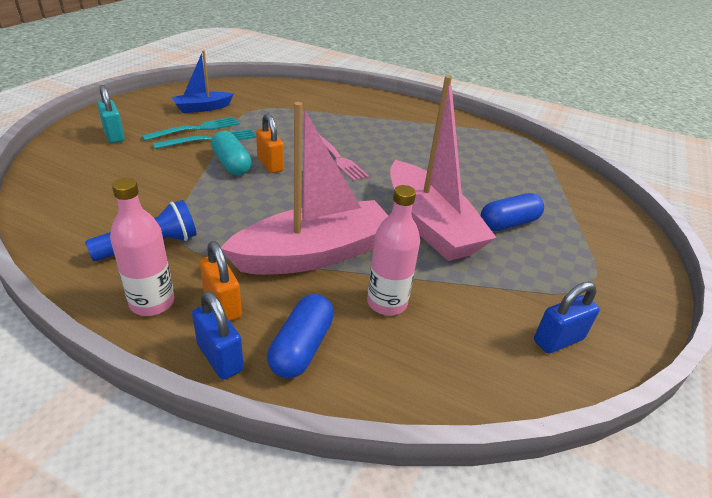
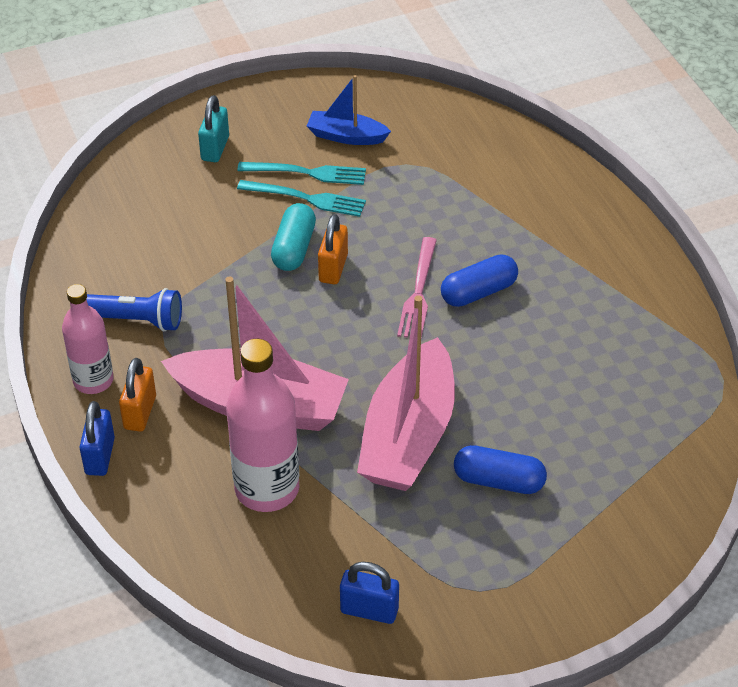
camera: 45 degrees right, 10 degrees up
(301, 347) = (161, 484): blue capsule -> blue capsule (478, 292)
(387, 303) = (267, 488): pink bottle -> pink bottle, size x1.52

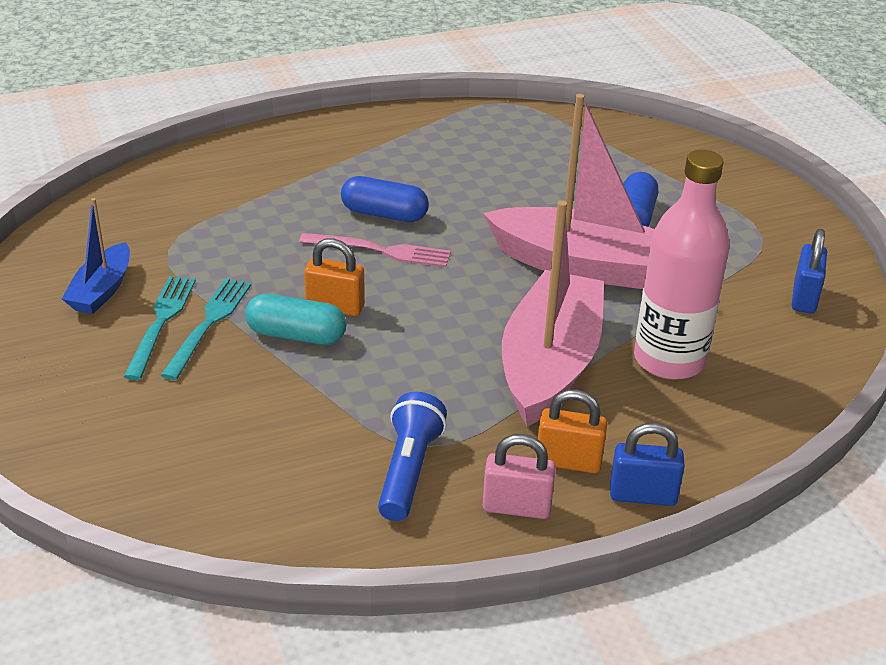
camera: 90 degrees left, 10 degrees down
(93, 380) = (516, 507): pink bottle -> pink padlock
(215, 148) = (84, 401): turquoise padlock -> none
(478, 292) = (384, 214): blue capsule -> blue capsule turned 45 degrees counterclockwise

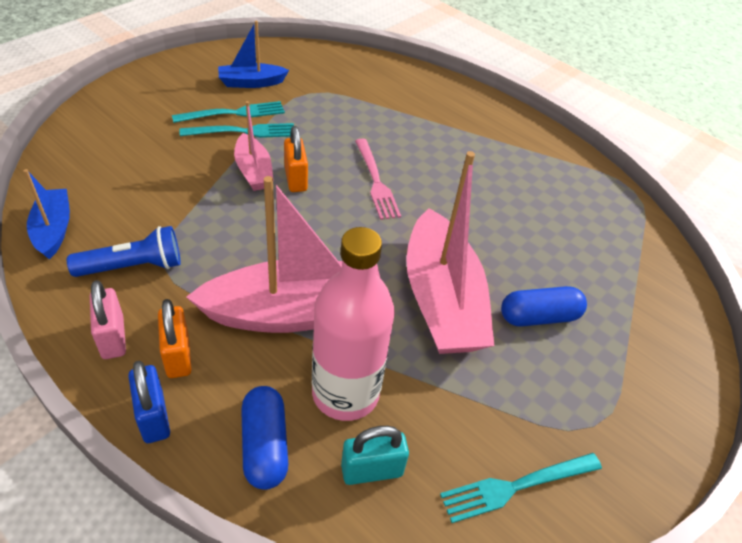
camera: 60 degrees right, 10 degrees up
(294, 531) = (53, 229): none -> blue boat
(296, 335) = (253, 171): turquoise capsule -> pink boat
(384, 214) = (421, 170): blue capsule -> blue capsule (265, 445)
(759, 369) = (371, 470): none -> turquoise padlock
(804, 298) = (515, 487): blue padlock -> turquoise fork

